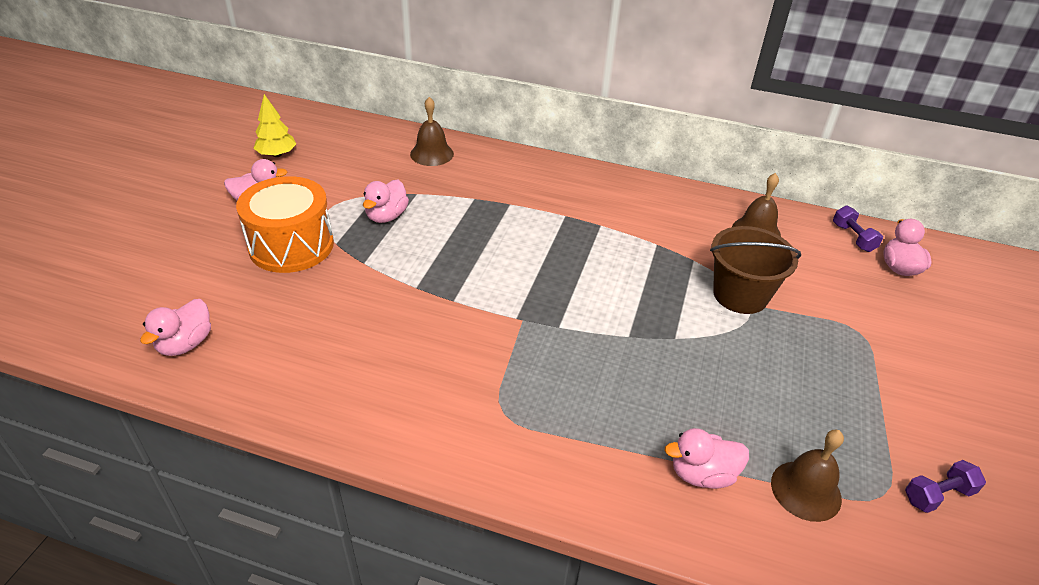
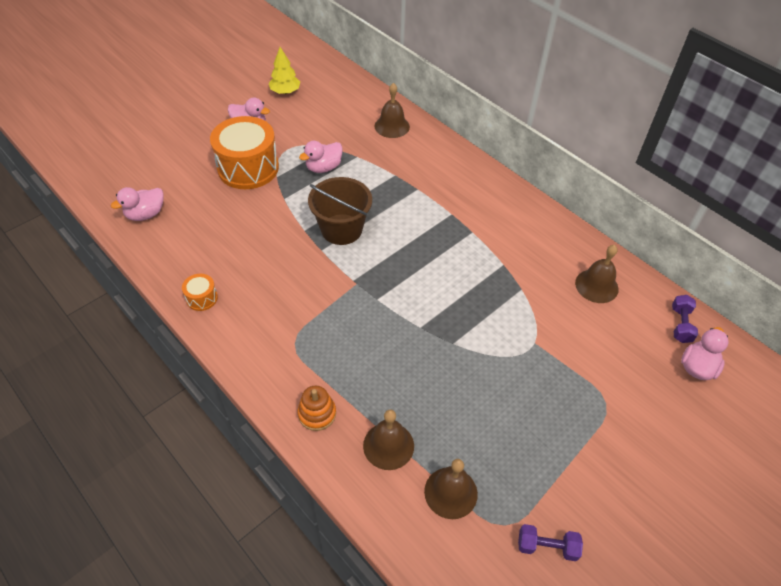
camera: 30 degrees right, 10 degrees up
(343, 412) = (202, 298): none -> orange drum
(595, 479) = (317, 414): none -> orange stacking toy
(702, 474) = (388, 445): pink duck -> brown bell
(740, 295) = (534, 332): brown bucket -> brown bucket (341, 229)

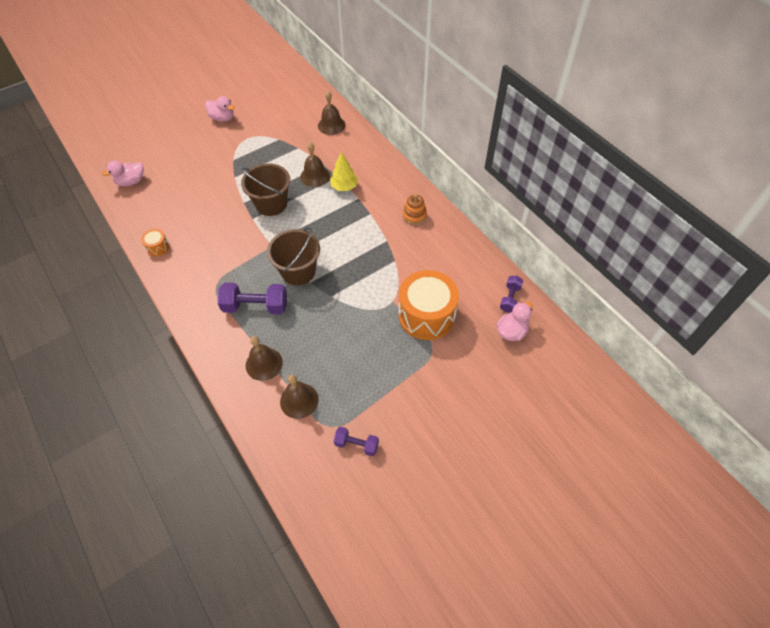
camera: 10 degrees right, 5 degrees up
(248, 168) = (213, 151): orange drum -> orange drum (426, 315)
(285, 92) = (256, 92): yellow tree -> yellow tree (344, 187)
(317, 414) = (219, 336): orange stacking toy -> orange stacking toy (414, 216)
(323, 167) = (270, 155): pink duck -> none
(356, 366) = (255, 306): none -> purple dumbbell
(400, 314) = (298, 271): none -> brown bucket
(596, 286) = (454, 263): brown bell -> brown bell (315, 176)

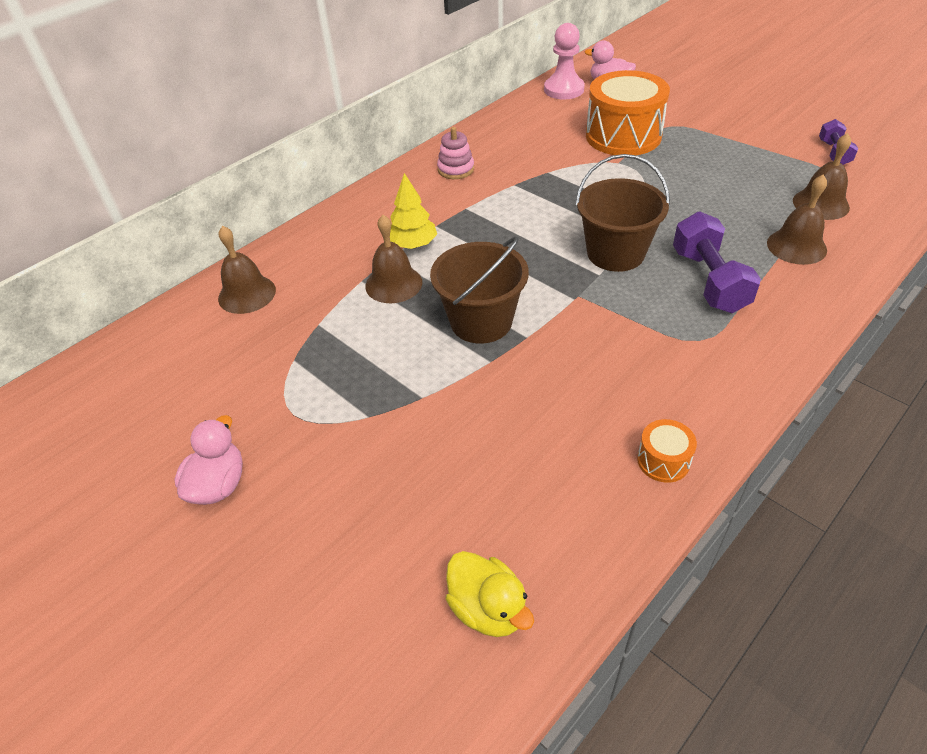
camera: 100 degrees left, 10 degrees down
(131, 182) = (488, 609): pink duck -> yellow duck
(414, 216) = (456, 169): orange stacking toy -> pink stacking toy
(510, 298) = (564, 89): purple dumbbell -> pink pawn

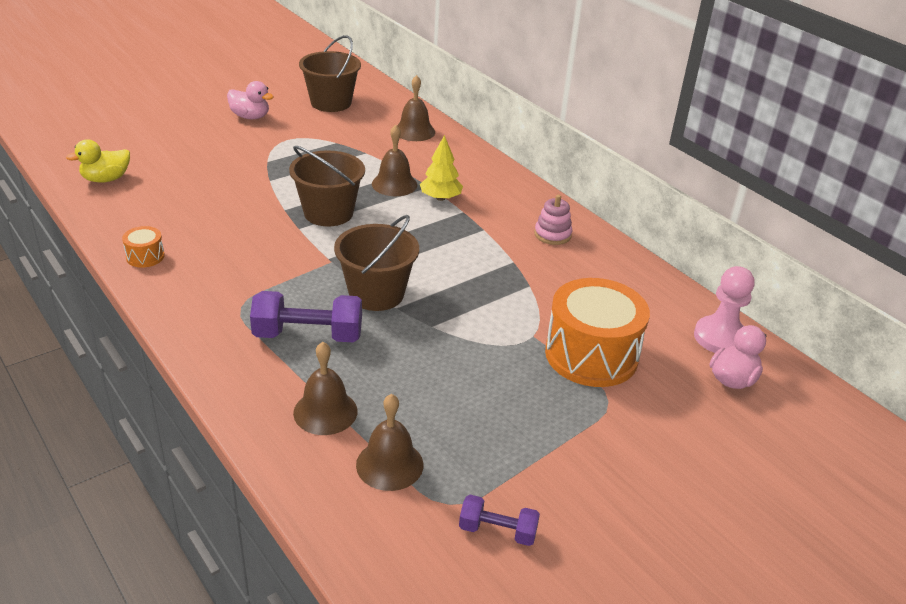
camera: 95 degrees right, 10 degrees down
(158, 398) = (331, 103): none -> brown bucket

